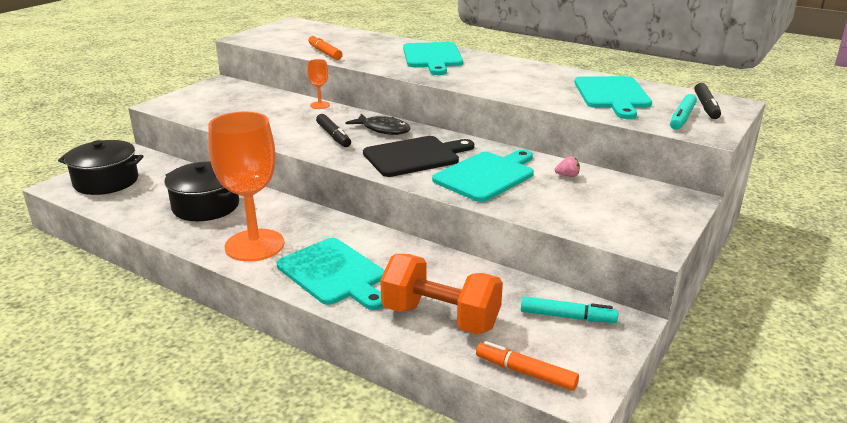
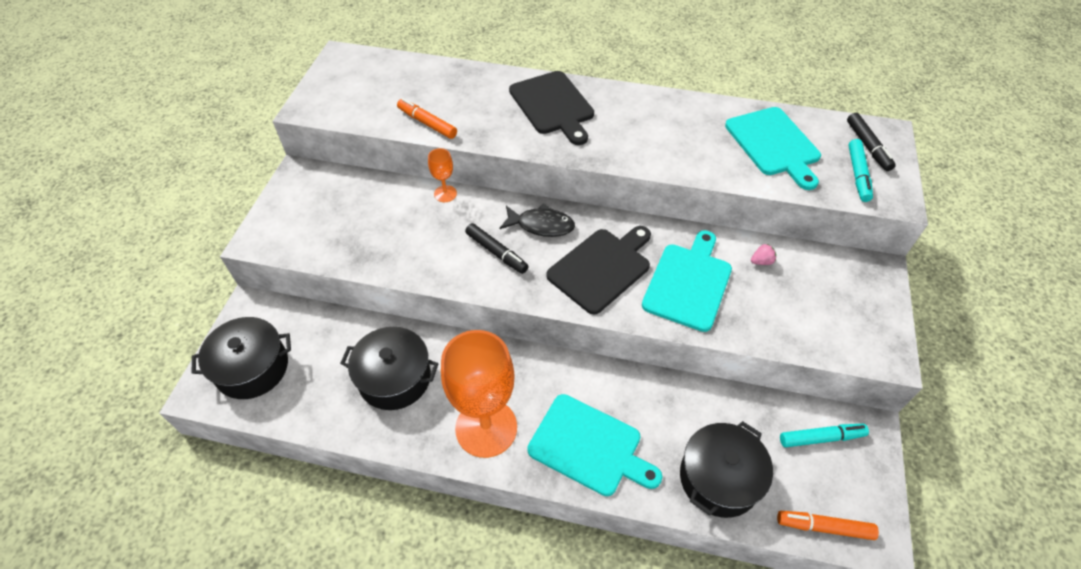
camera: 20 degrees left, 25 degrees up
(432, 57) = (553, 105): turquoise cutting board -> black cutting board
(440, 318) = (719, 478): orange dumbbell -> black pot

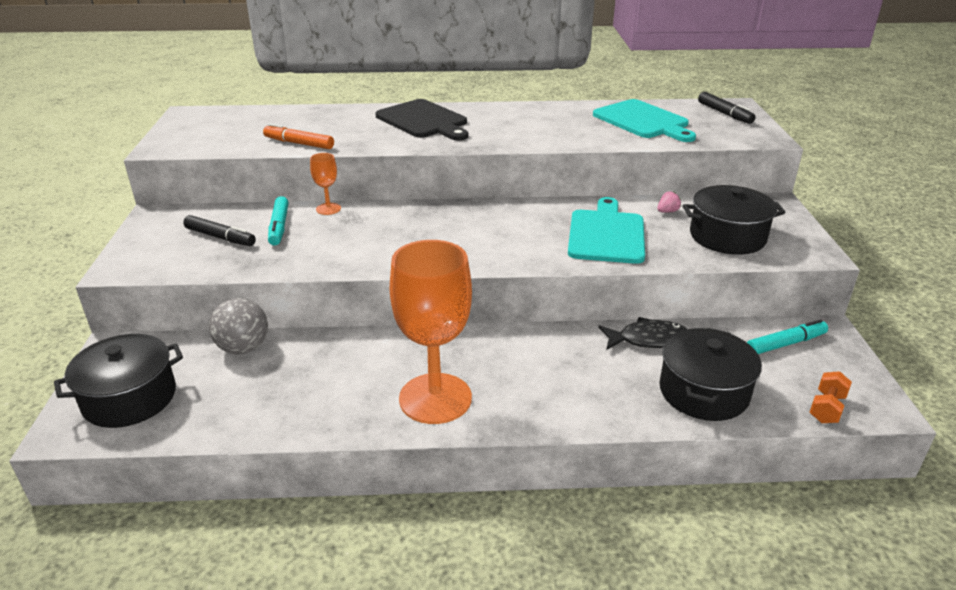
camera: 15 degrees left, 20 degrees down
(348, 331) = (243, 348): none -> grey ball
(394, 378) = (312, 377): black pot -> black pot (727, 237)
(496, 252) = (401, 240): black marker -> black marker (220, 237)
(541, 225) = (440, 217): black fish -> black fish (648, 339)
(589, 446) = (556, 392): turquoise cutting board -> none
(601, 268) = (515, 236): black cutting board -> none
(824, 527) = (826, 408): orange marker -> orange dumbbell
(858, 175) = (726, 129): turquoise marker -> turquoise marker (279, 227)

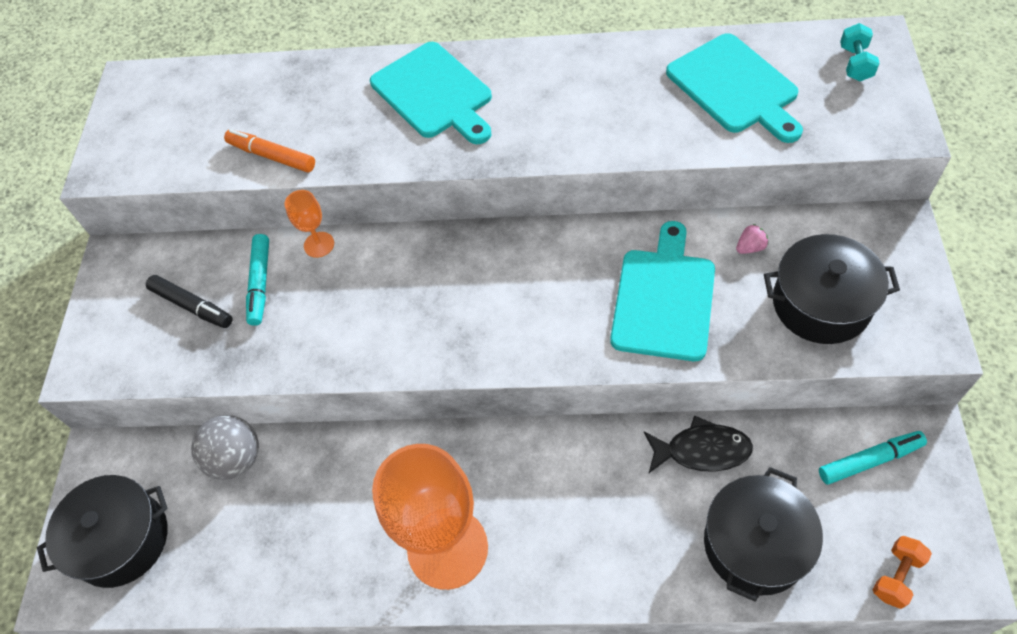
camera: 10 degrees right, 25 degrees up
(424, 121) = (434, 93): black cutting board -> turquoise cutting board
(724, 113) = (855, 64): black marker -> turquoise dumbbell

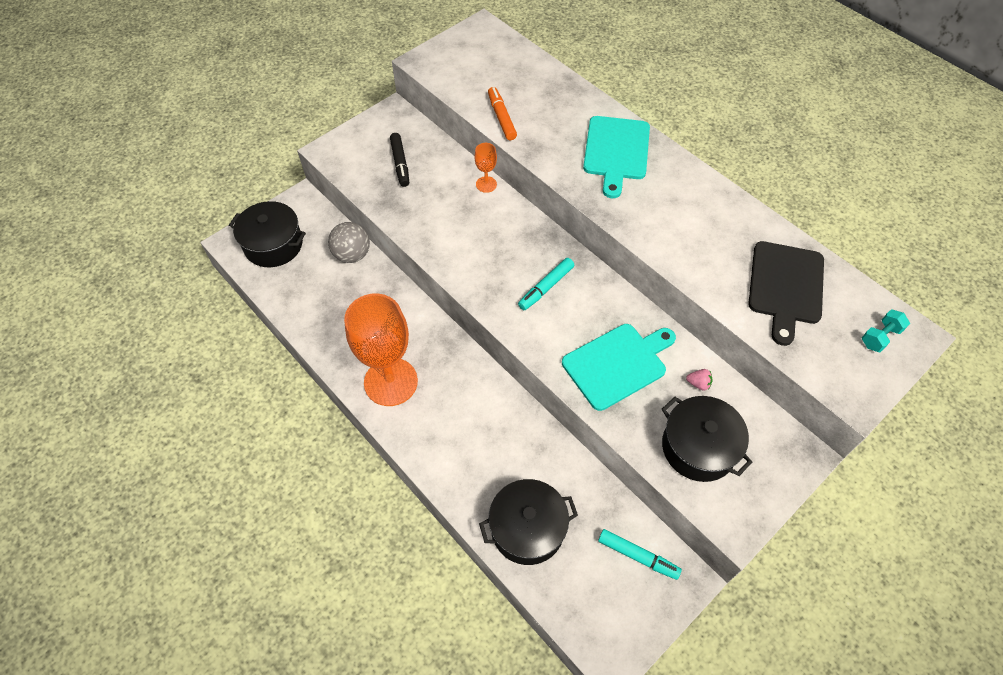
camera: 40 degrees right, 0 degrees up
(260, 283) = (440, 179): turquoise marker -> turquoise marker (546, 287)
(702, 450) = (558, 461): black fish -> none
(735, 87) = (785, 286): turquoise cutting board -> black cutting board
(896, 576) = (577, 618): orange dumbbell -> none

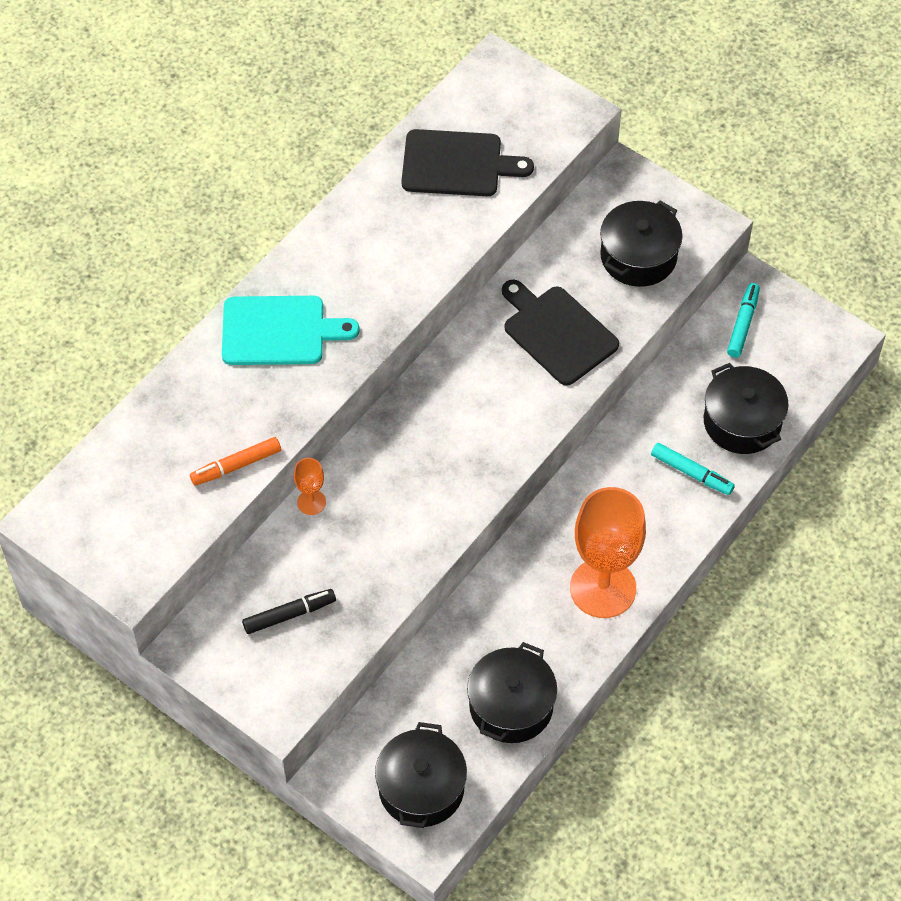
camera: 100 degrees left, 0 degrees up
(314, 305) = (511, 706): none -> black pot
(352, 255) = (420, 680): grey ball -> none
(546, 287) = (467, 412): turquoise marker -> turquoise marker (691, 473)
(617, 364) = (557, 332): turquoise cutting board -> black cutting board
(698, 383) = (564, 259): pink strawberry -> none
(880, 337) = (504, 90): turquoise dumbbell -> none

